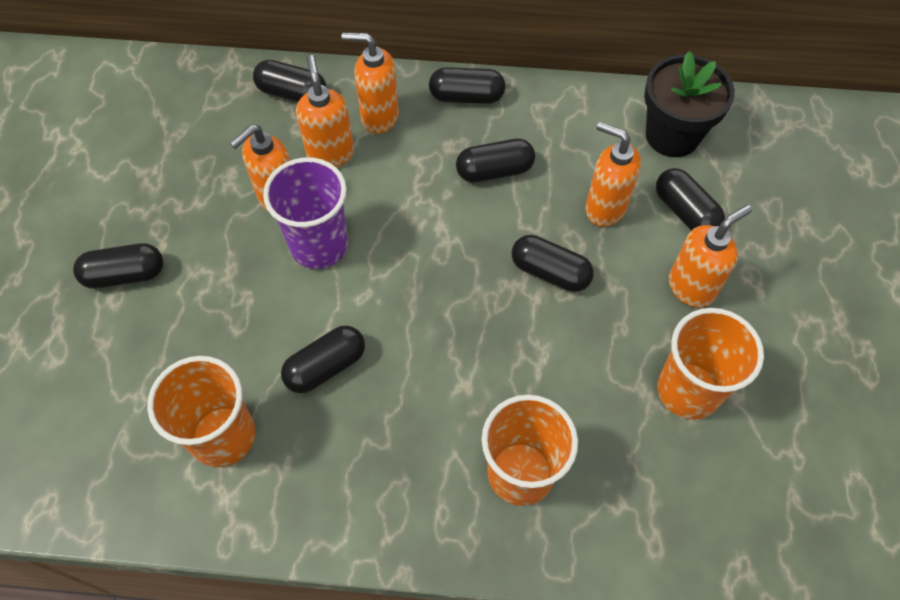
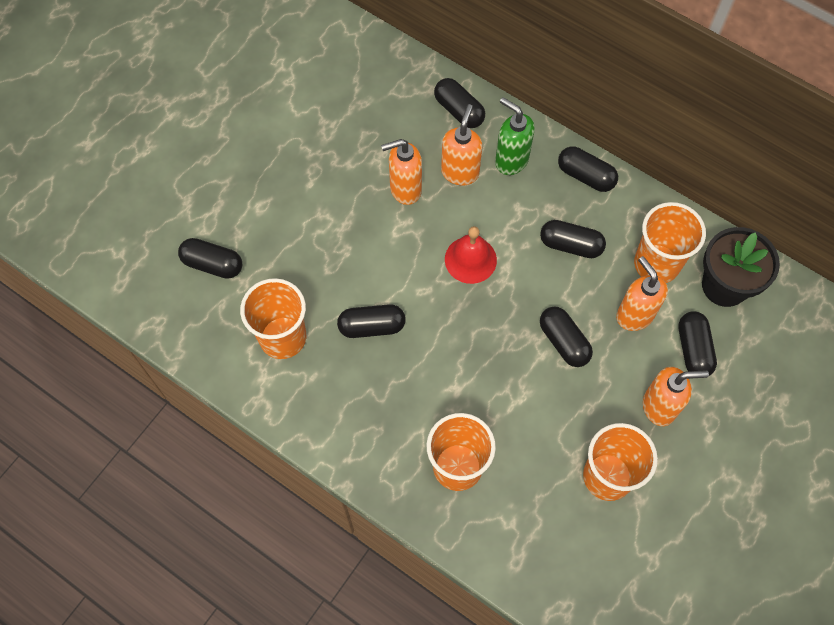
camera: 30 degrees right, 5 degrees up
(125, 274) = (276, 193): black capsule -> black capsule (213, 264)
(319, 245) = (414, 238): purple cup -> none
(379, 117) = (511, 160): orange soap dispenser -> green soap dispenser
(396, 237) = (470, 259): none -> red bell
(593, 147) = (656, 264): none -> orange cup

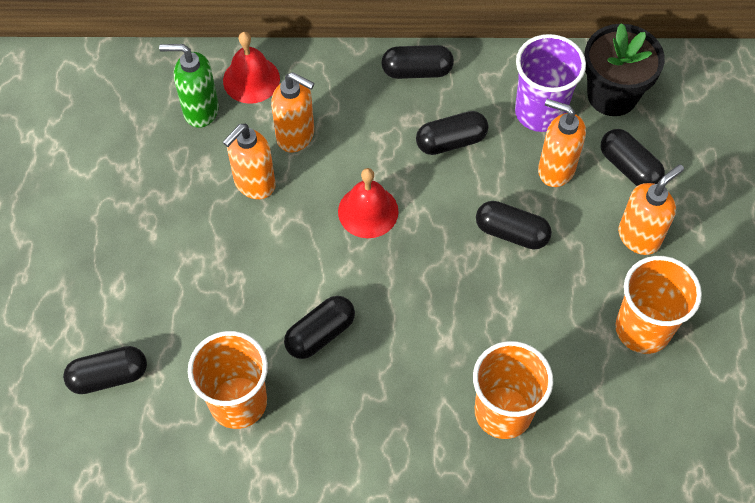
camera: 35 degrees left, 5 degrees down
(459, 110) = (251, 79): black capsule -> red bell
(460, 172) = (296, 136): orange soap dispenser -> orange soap dispenser turned 135 degrees clockwise
(511, 160) = (337, 97): green soap dispenser -> green soap dispenser (200, 110)
(656, 264) = (540, 112): orange cup -> purple cup

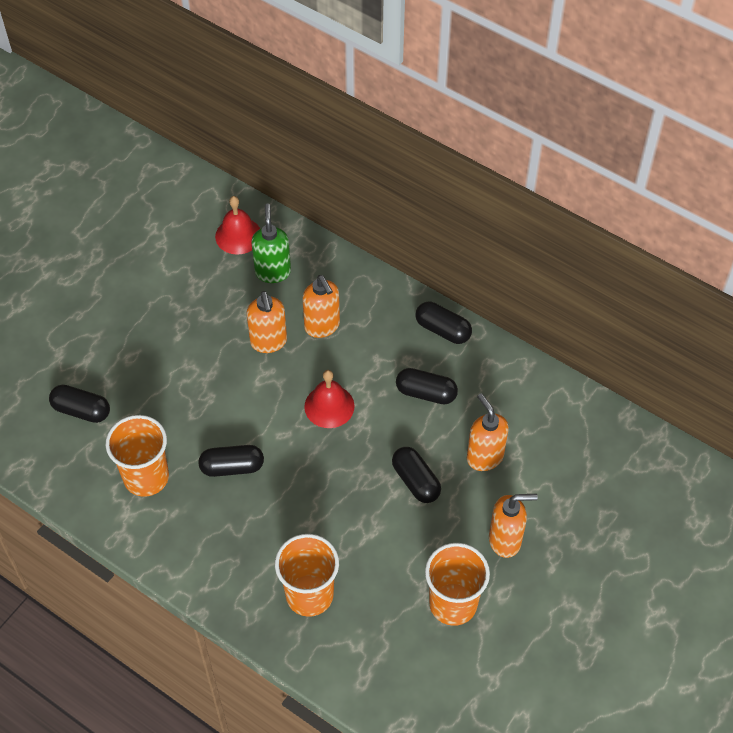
camera: 35 degrees right, 5 degrees down
(200, 110) = (273, 272): green soap dispenser -> green soap dispenser turned 45 degrees clockwise
(251, 79) = (323, 270): red bell -> red bell (238, 235)
(254, 184) = (269, 342): orange soap dispenser -> orange soap dispenser turned 90 degrees counterclockwise
(540, 112) = (507, 410): purple cup -> none
(612, 95) = (572, 430): black flower pot -> none
(629, 167) = (540, 488): black capsule -> none

